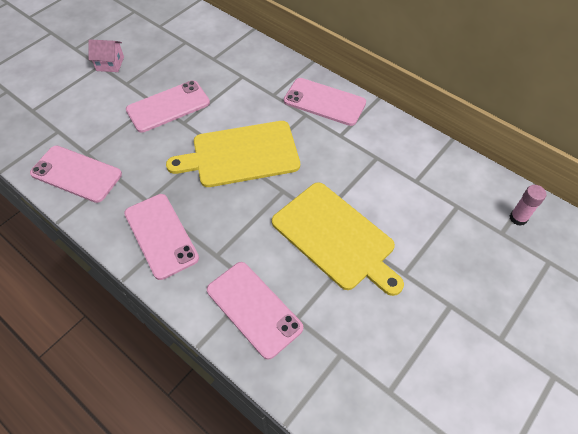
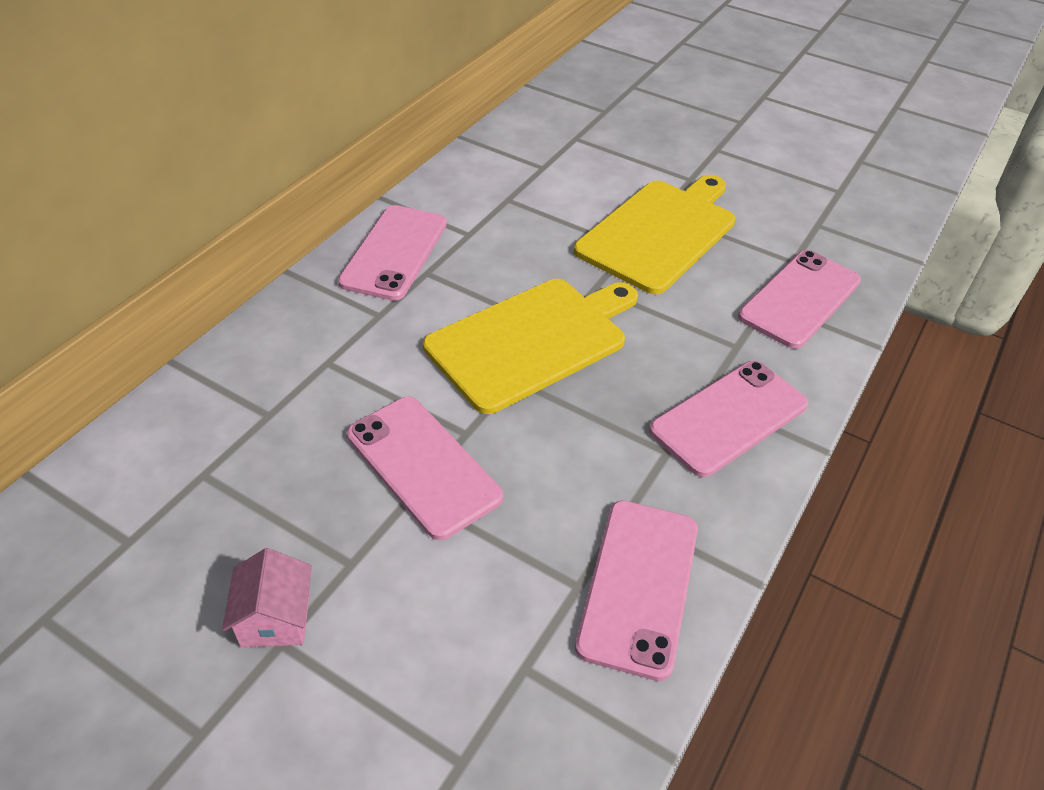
camera: 100 degrees left, 10 degrees down
(241, 154) = (532, 341): yellow cutting board -> yellow cutting board turned 105 degrees counterclockwise
(518, 218) = (580, 99): pink glue stick -> none

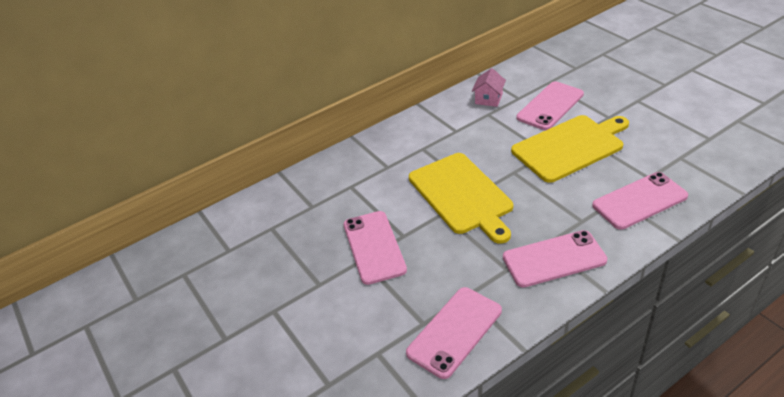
camera: 30 degrees right, 5 degrees down
(275, 618) = (276, 299): pink house -> pink house (488, 99)
(395, 252) = (410, 135): pink phone -> pink phone (550, 106)
(532, 341) = (462, 195): yellow cutting board -> yellow cutting board turned 75 degrees clockwise

